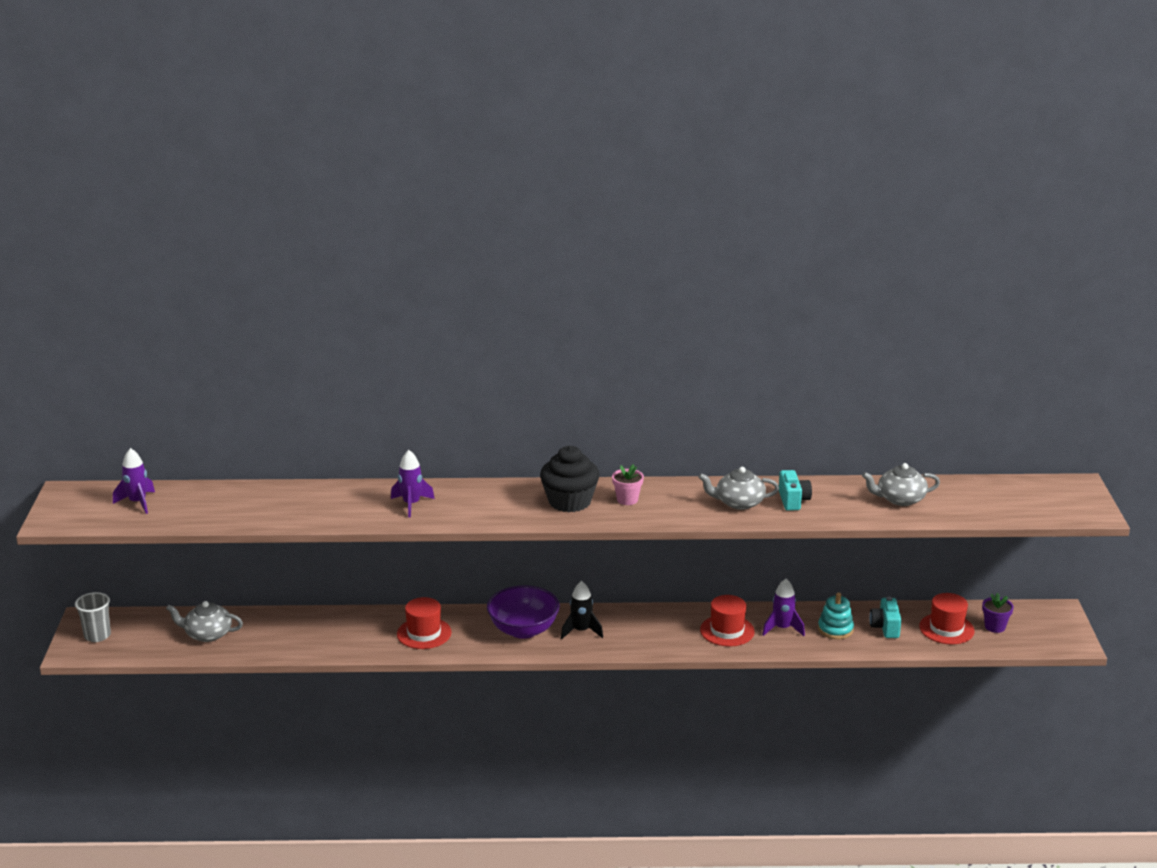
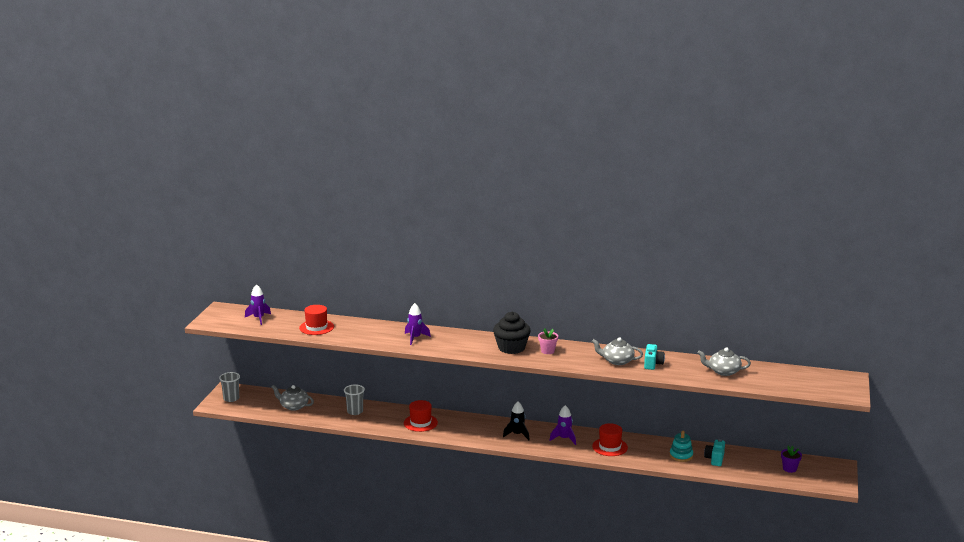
camera: 15 degrees right, 5 degrees down
(311, 629) = (355, 411): none -> grey cup
(523, 630) = (482, 429): purple bowl -> none
(782, 628) = (646, 450): purple rocket -> purple rocket (564, 439)
(946, 629) = (756, 465): red hat -> red hat (316, 327)

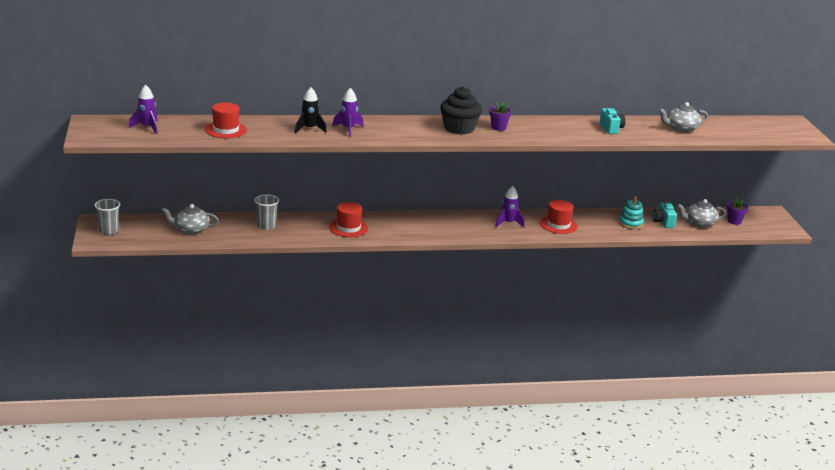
camera: 25 degrees left, 5 degrees up
(517, 434) = (458, 226): black rocket -> black rocket (309, 129)
(547, 351) = (498, 127): pink flower pot -> purple flower pot
(617, 361) = (575, 129): grey teapot -> grey teapot (699, 223)

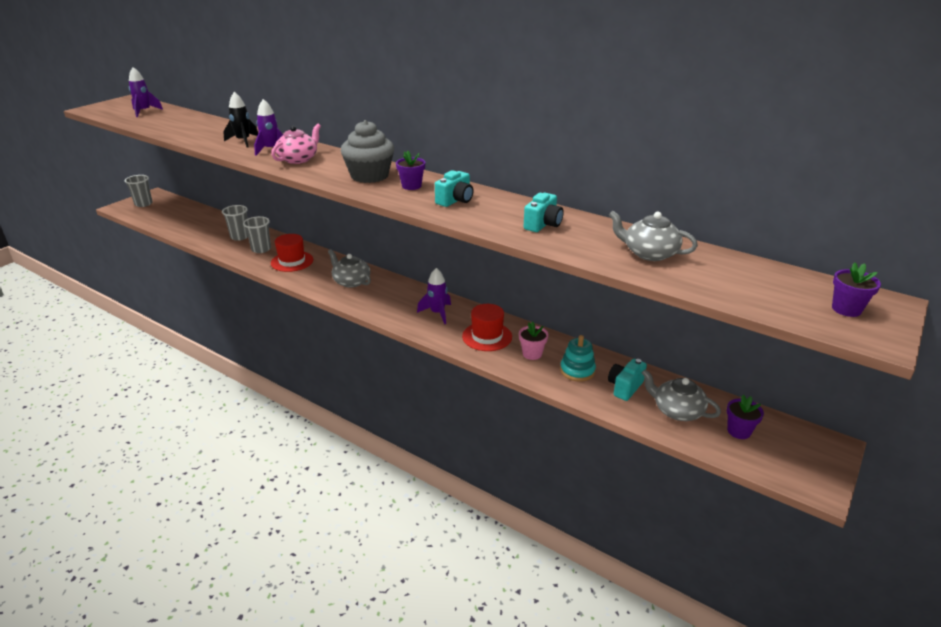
camera: 45 degrees right, 5 degrees up
(191, 229) = (189, 221): grey teapot -> grey teapot (351, 281)
(226, 130) = (185, 126): red hat -> none
(305, 228) = (261, 249): none -> grey cup
(386, 131) = (298, 159): none -> pink teapot
(459, 128) = (369, 176): black cupcake -> grey cupcake
(541, 129) = (455, 200): none -> turquoise camera
(596, 224) = (532, 354): none -> pink flower pot
(785, 129) = (846, 309): none -> purple flower pot

